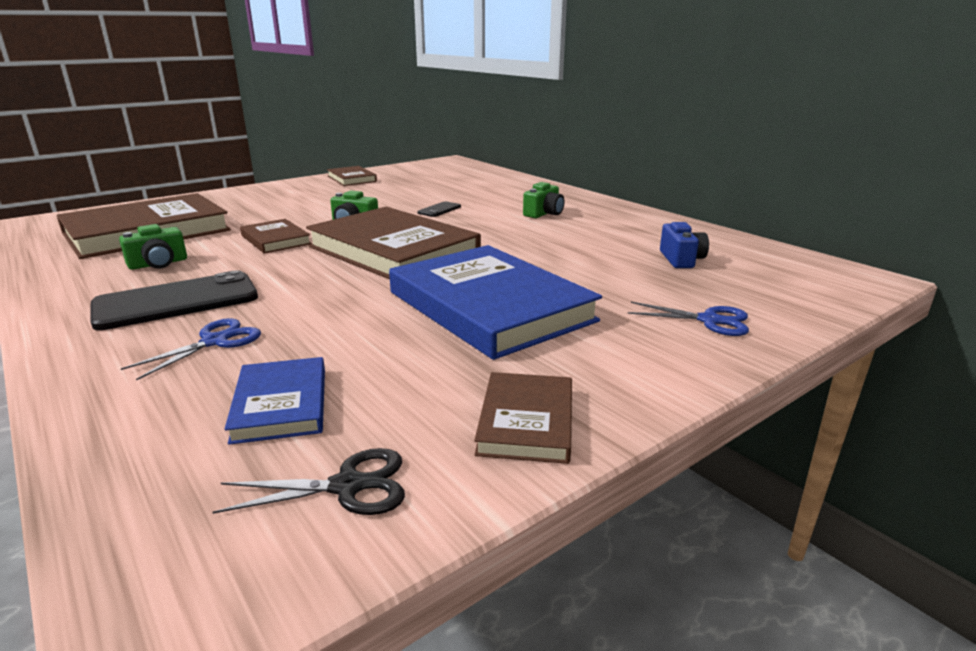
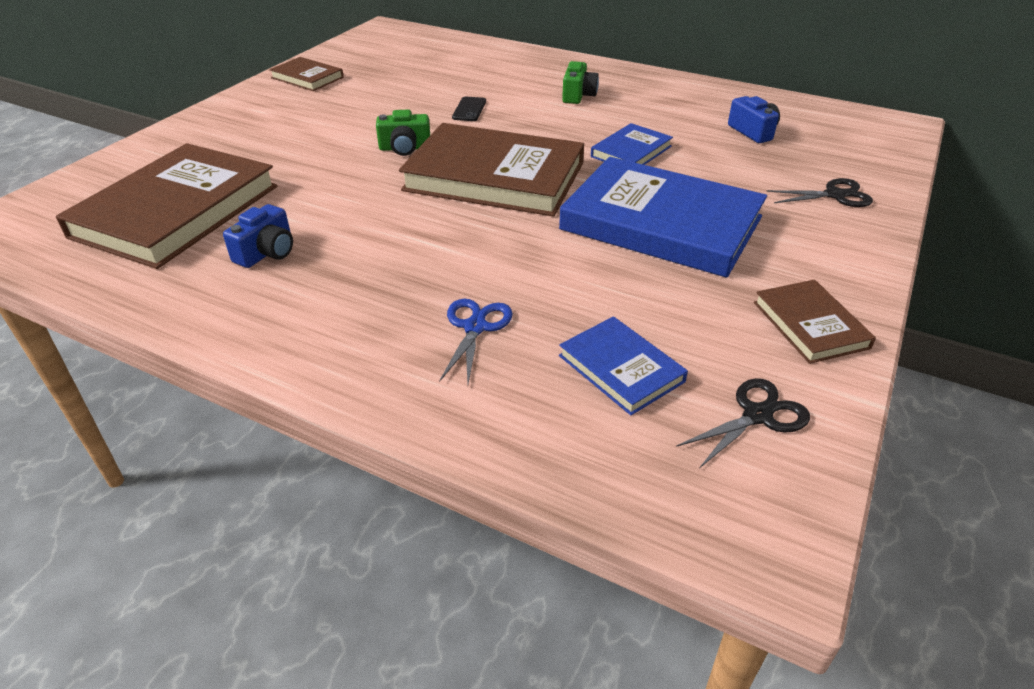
camera: 25 degrees left, 15 degrees up
(158, 264) = (267, 252): green camera -> blue camera
(176, 301) = (366, 294): black phone -> none
(276, 240) = (350, 189): brown book -> none
(537, 254) = (631, 151): none -> blue book
(709, 320) = (835, 195): blue scissors -> black scissors

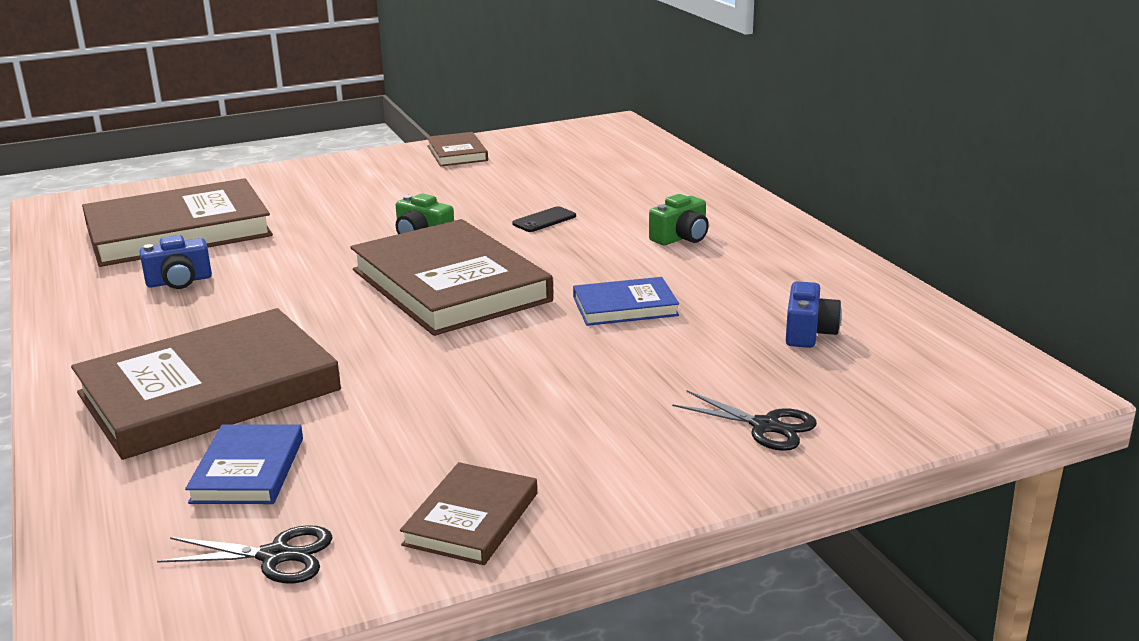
camera: 40 degrees right, 15 degrees down
(475, 327) = (209, 392): blue scissors -> brown book
(661, 223) = (518, 378): blue book -> none

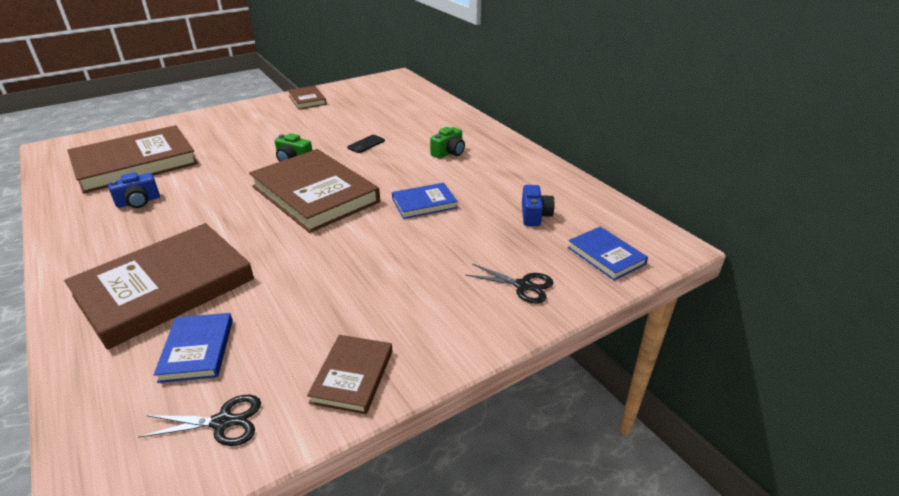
camera: 10 degrees left, 10 degrees up
(917, 395) = (606, 256): none -> blue book

